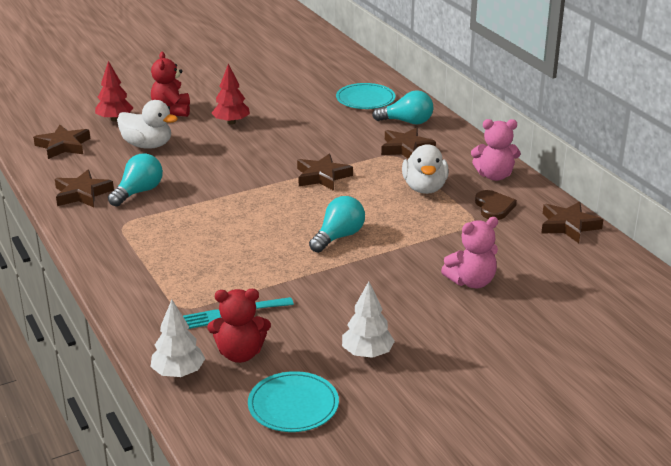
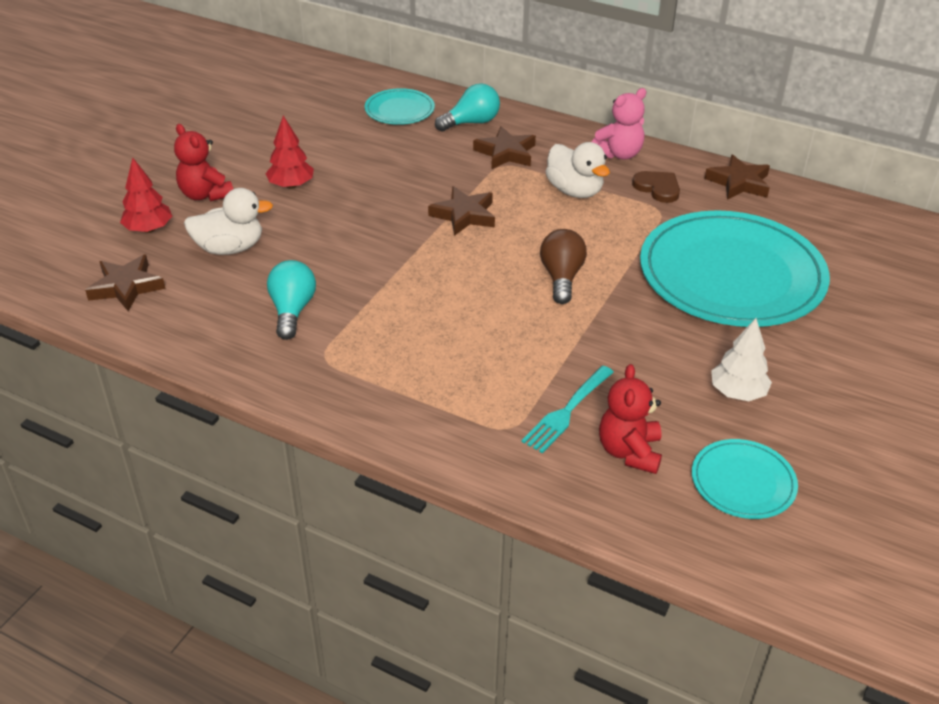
camera: 35 degrees left, 10 degrees up
(82, 194) = (228, 339): brown star -> none
(178, 372) = (598, 504): white tree -> none
(240, 354) = (629, 452): red teddy bear -> red teddy bear turned 135 degrees clockwise
(338, 237) = (561, 277): turquoise light bulb -> brown light bulb
(471, 282) = (731, 275): pink teddy bear -> turquoise plate

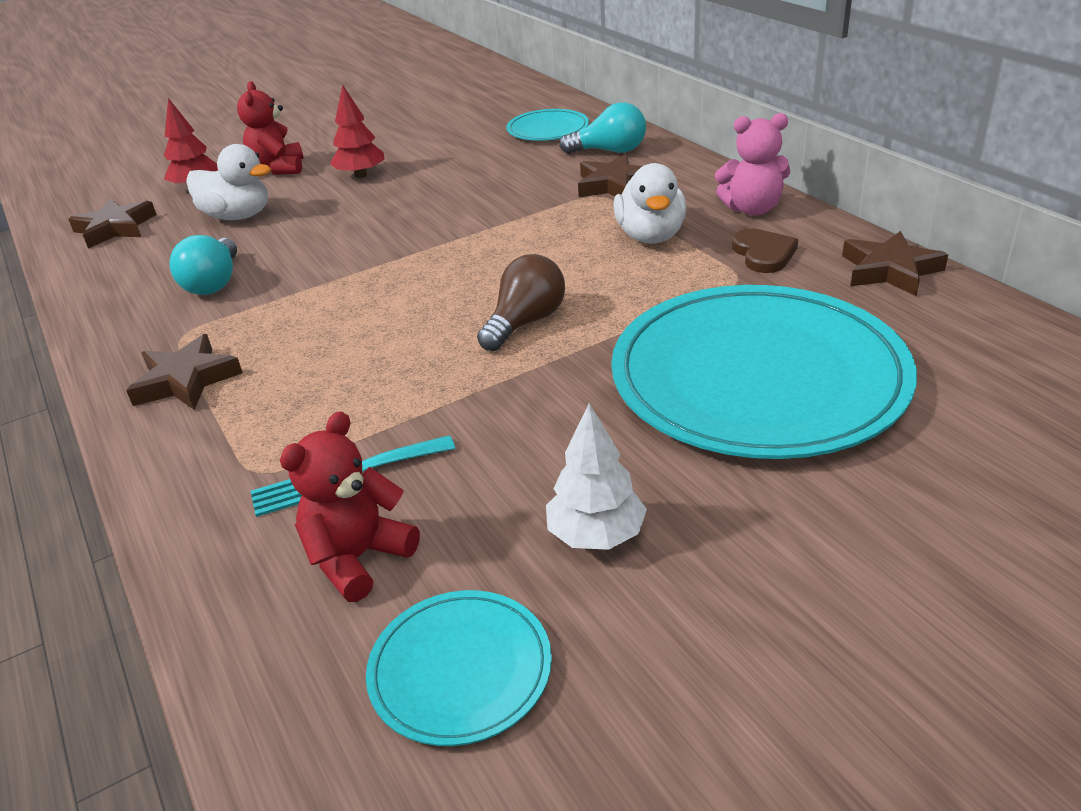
camera: 35 degrees right, 5 degrees down
(292, 310) = (214, 283): turquoise light bulb -> turquoise light bulb turned 150 degrees clockwise
(464, 215) = (494, 234): brown star -> brown star (186, 380)

